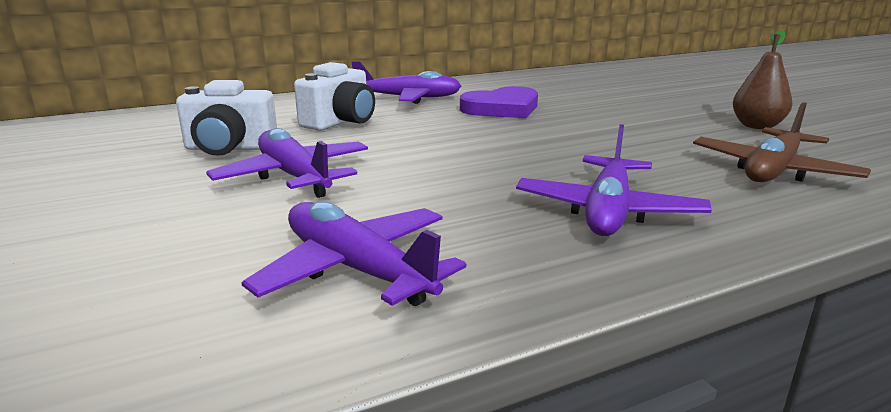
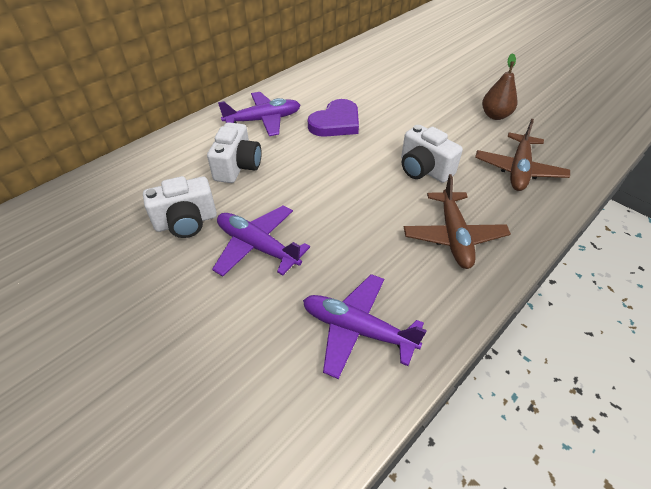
camera: 20 degrees left, 25 degrees up
(603, 152) = (424, 169): none -> white camera
(608, 211) = (453, 236): purple plane -> brown plane

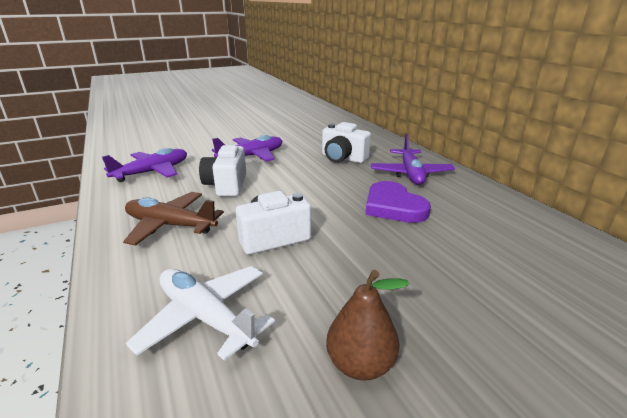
camera: 110 degrees right, 20 degrees down
(186, 222) = (294, 142): white camera -> white camera (226, 185)
(518, 170) = (205, 317): brown plane -> white plane

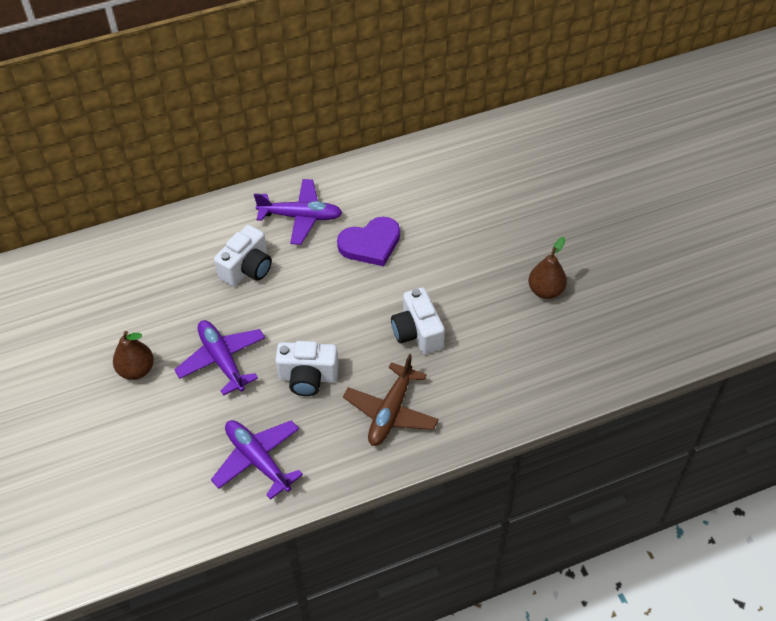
camera: 85 degrees left, 25 degrees up
(205, 317) = (510, 366): white plane -> none
(248, 136) = (136, 370): none -> brown pear

